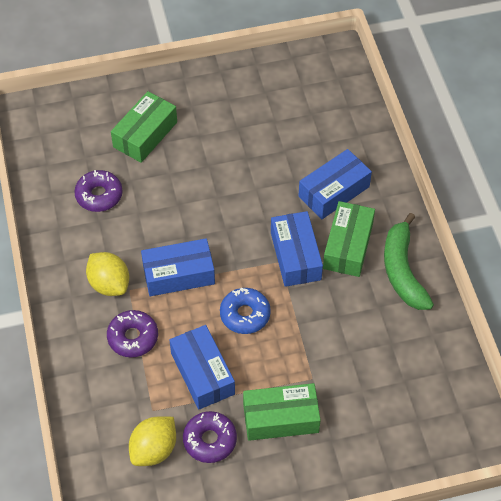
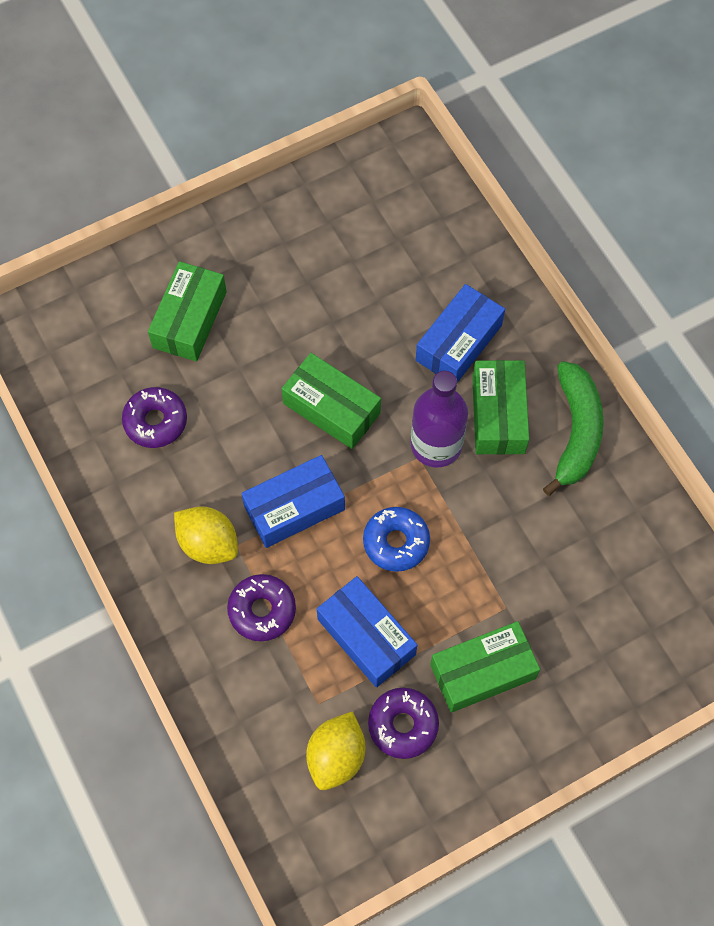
camera: 15 degrees left, 10 degrees up
(227, 214) = (331, 408): none -> green box
(295, 256) = (436, 445): blue box -> purple bottle
(402, 271) = (576, 432): green banana -> green banana turned 150 degrees counterclockwise

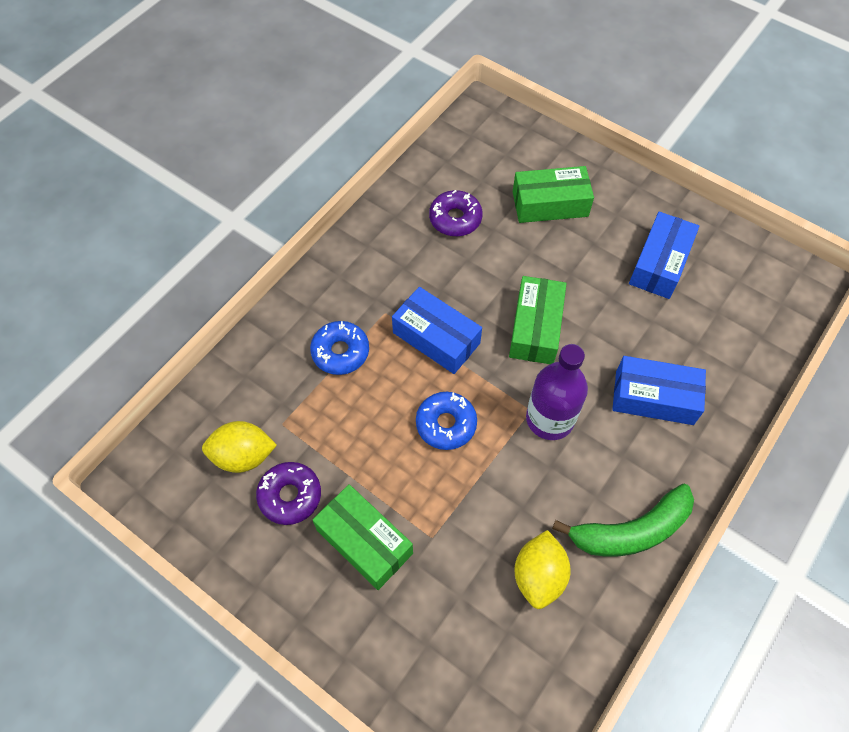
camera: 65 degrees right, 5 degrees down
(208, 544) = (376, 293): yellow lemon -> yellow lemon (539, 576)
(262, 610) = (340, 352): purple donut -> blue donut
(366, 637) = (353, 436): blue box -> blue box (659, 264)
(498, 415) = (607, 457): green box -> none

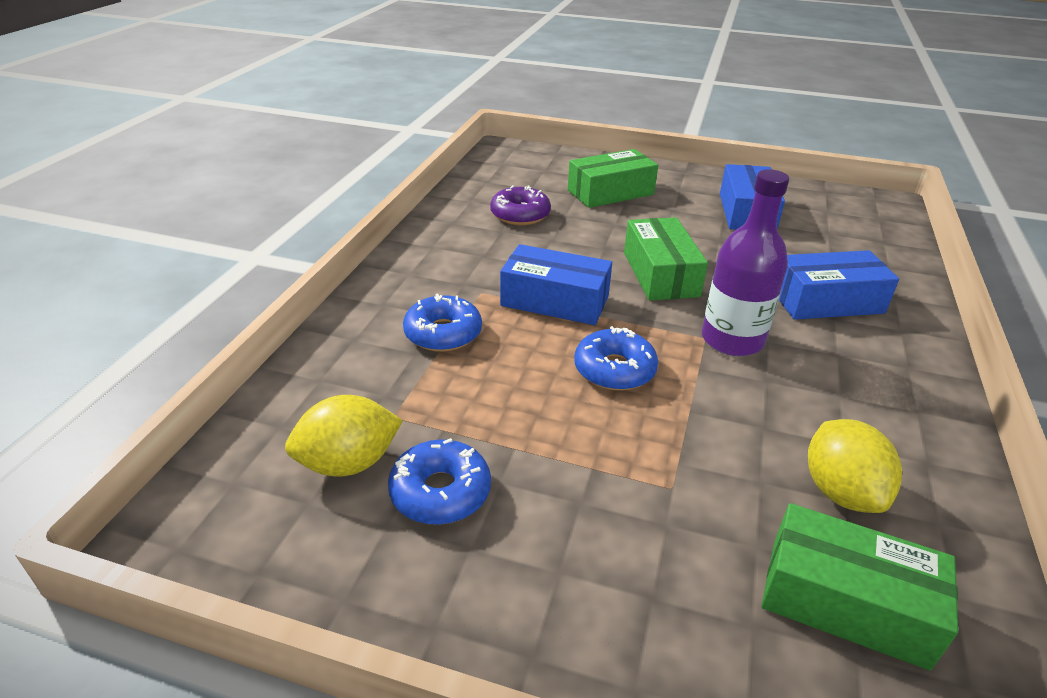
camera: 20 degrees left, 25 degrees down
(290, 496) = (440, 492): purple donut -> blue donut
(364, 541) = (580, 517): green box -> green box (846, 601)
(631, 531) = (907, 417): green banana -> none

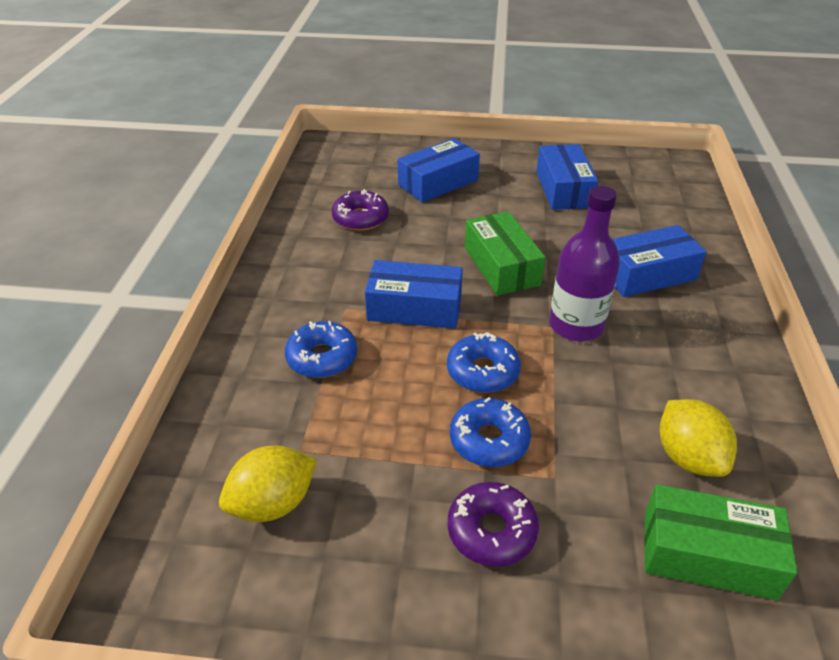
camera: 10 degrees left, 5 degrees up
(440, 492) = (361, 517): blue donut -> blue donut (489, 440)
(584, 530) = (491, 531): none -> purple donut
(610, 192) = (438, 182): green box -> blue box

